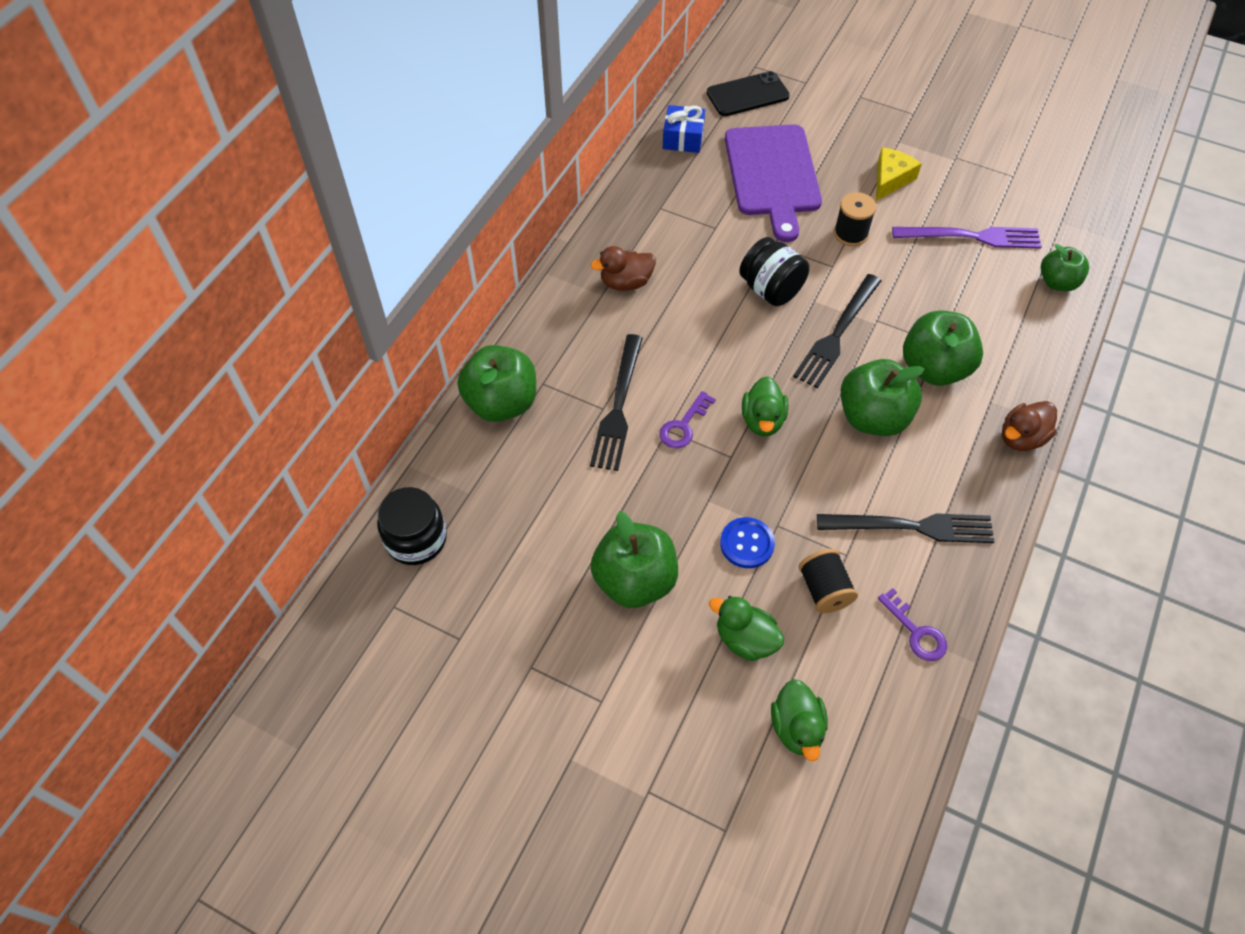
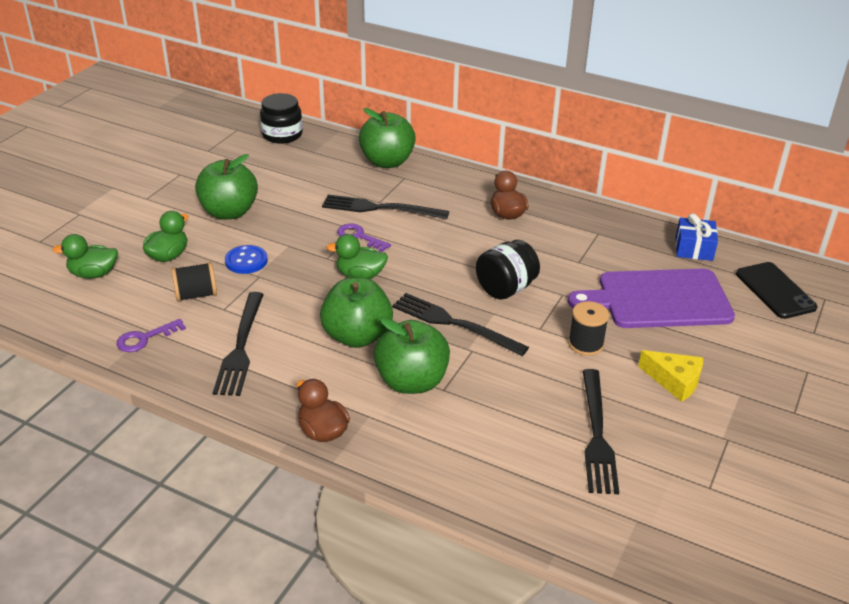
camera: 90 degrees right, 20 degrees down
(972, 237) = (597, 435): purple fork -> black fork
(1057, 282) = (535, 498): green apple -> none

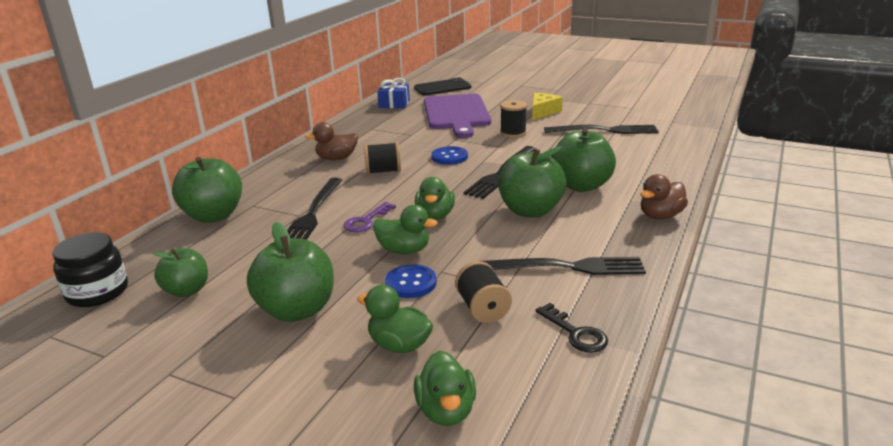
camera: 90 degrees left, 10 degrees down
(145, 338) = (576, 333): purple key -> black key
(272, 166) = (187, 290): none -> green apple
(299, 257) = (404, 250): none -> green duck
(470, 244) = (383, 171): none -> black spool
(506, 288) = (449, 157): black jar -> blue button

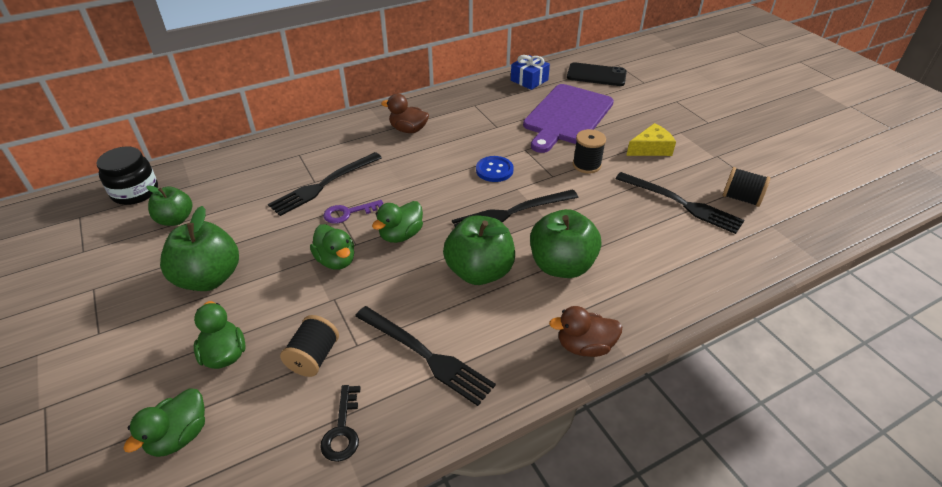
camera: 35 degrees right, 15 degrees up
(213, 216) = (265, 153): green apple -> none
(383, 171) = (424, 162): black spool -> black spool (741, 198)
(411, 283) = (301, 298): blue button -> none

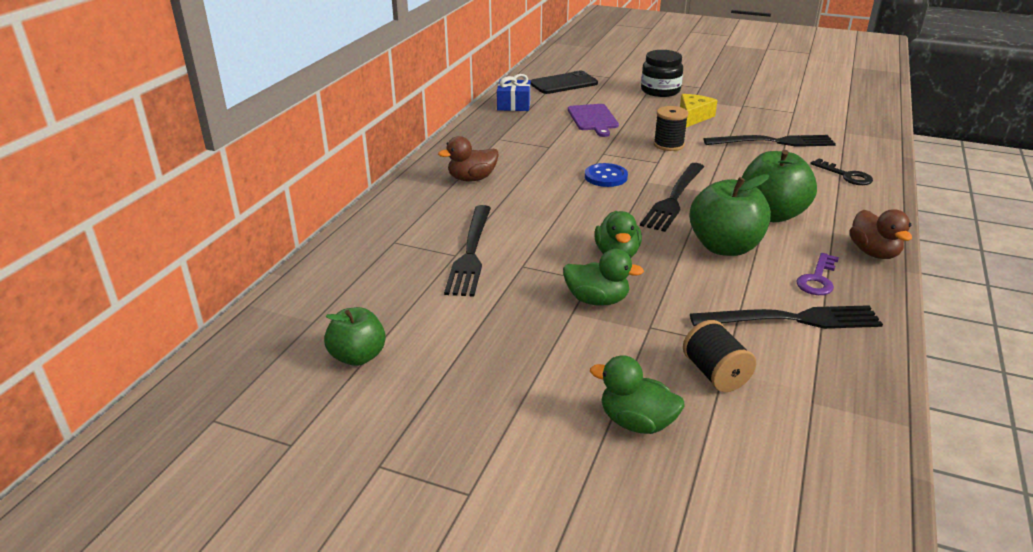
camera: 40 degrees left, 10 degrees down
(135, 192) = (249, 360): black jar -> black jar (660, 91)
(179, 436) = (720, 503): green duck -> none
(209, 278) = (500, 379): green apple -> none
(342, 430) = (830, 402): black key -> black key (846, 175)
(348, 213) = (538, 262): purple key -> purple key (817, 279)
(567, 116) = (593, 119): purple cutting board -> purple cutting board, size x0.57
(584, 346) = (873, 253): brown duck -> brown duck turned 60 degrees counterclockwise
(741, 198) = (802, 124): black spool -> none

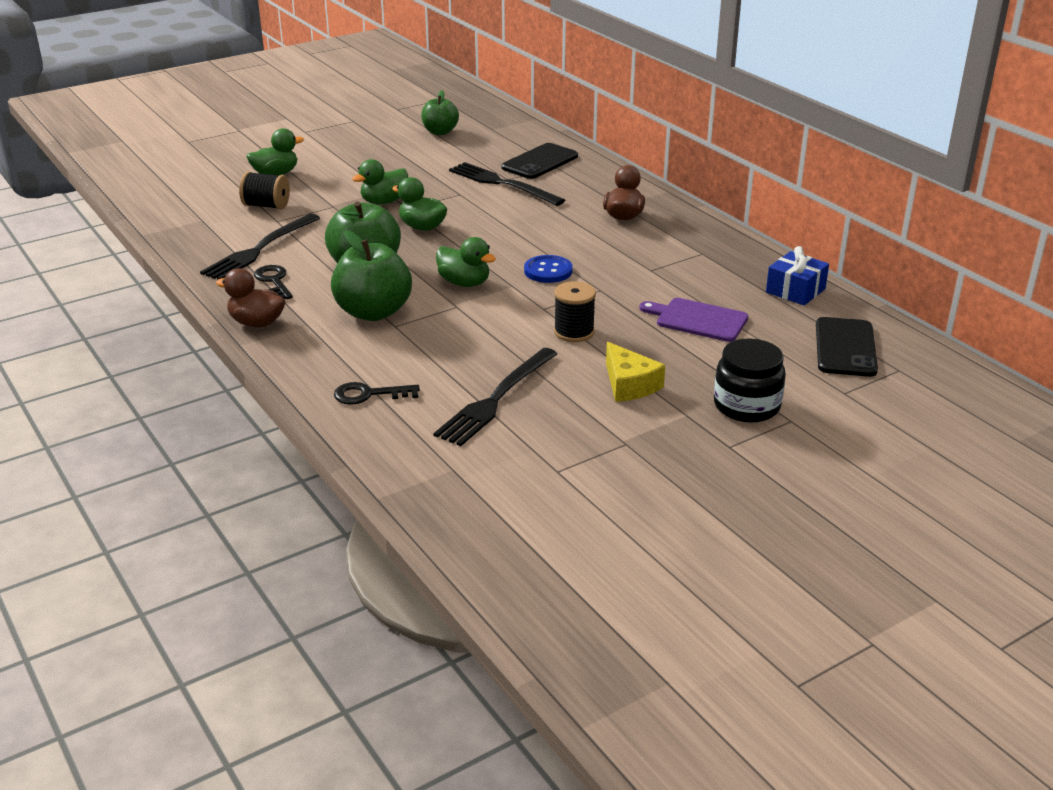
camera: 125 degrees right, 0 degrees up
(391, 253) = (540, 162): none -> black phone
(674, 198) = (464, 283): black fork -> green duck
(817, 279) = (274, 281): purple key -> black key

